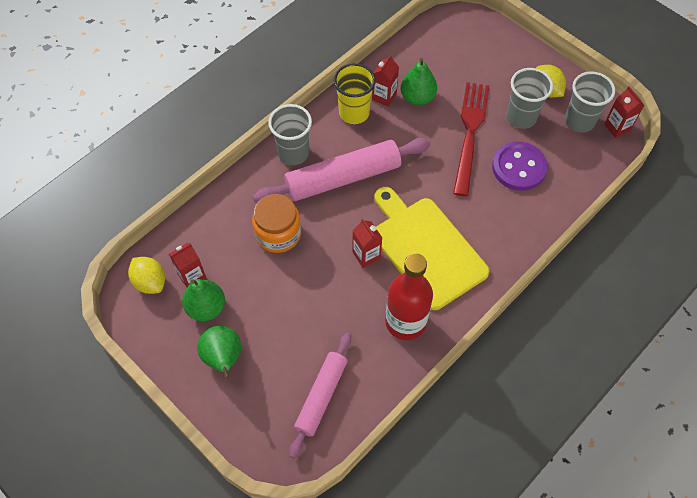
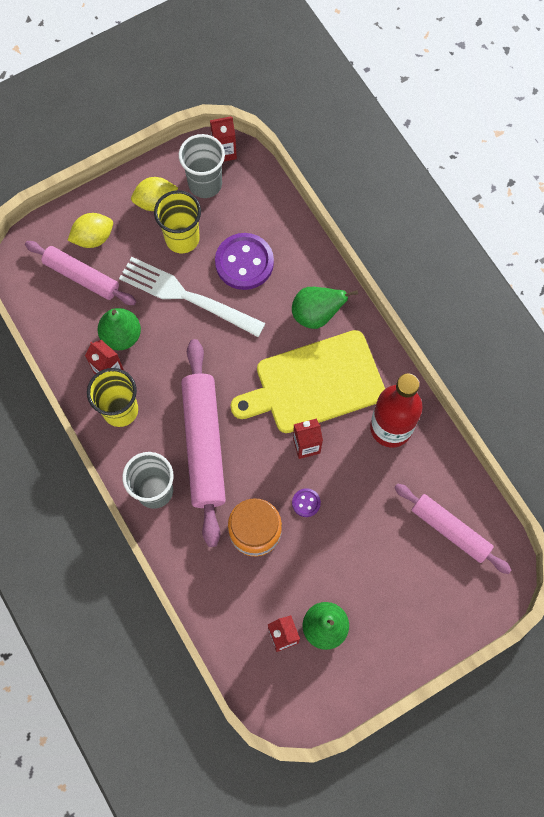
camera: 75 degrees left, 10 degrees up
(150, 282) = (277, 684): yellow lemon -> yellow lemon (93, 238)
(223, 358) = (387, 620): green pear -> green pear (316, 315)
(314, 267) = (306, 503): none -> purple button
(458, 58) = (81, 277): none -> pink rolling pin
(470, 132) = (185, 296): red fork -> white fork
(521, 117) = (182, 238): grey cup -> yellow cup

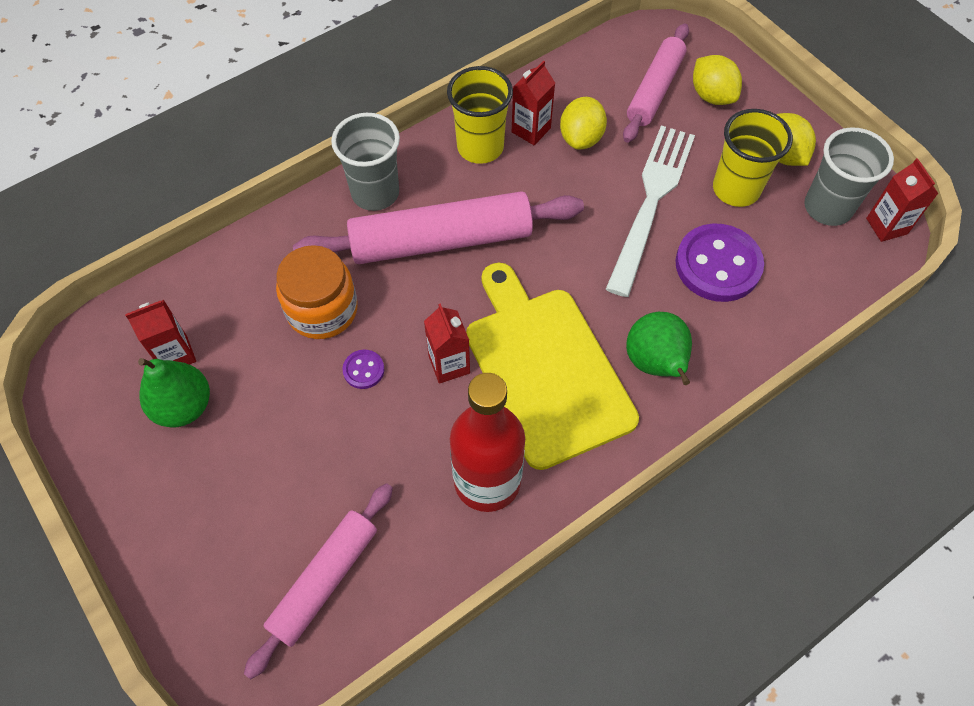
camera: 85 degrees right, 10 degrees down
(121, 336) = (581, 138): green pear -> yellow lemon

